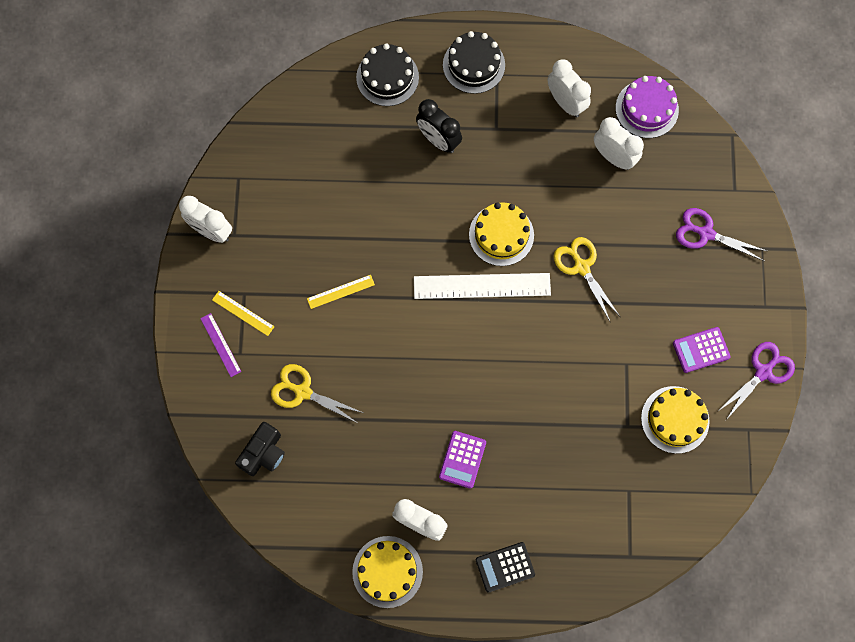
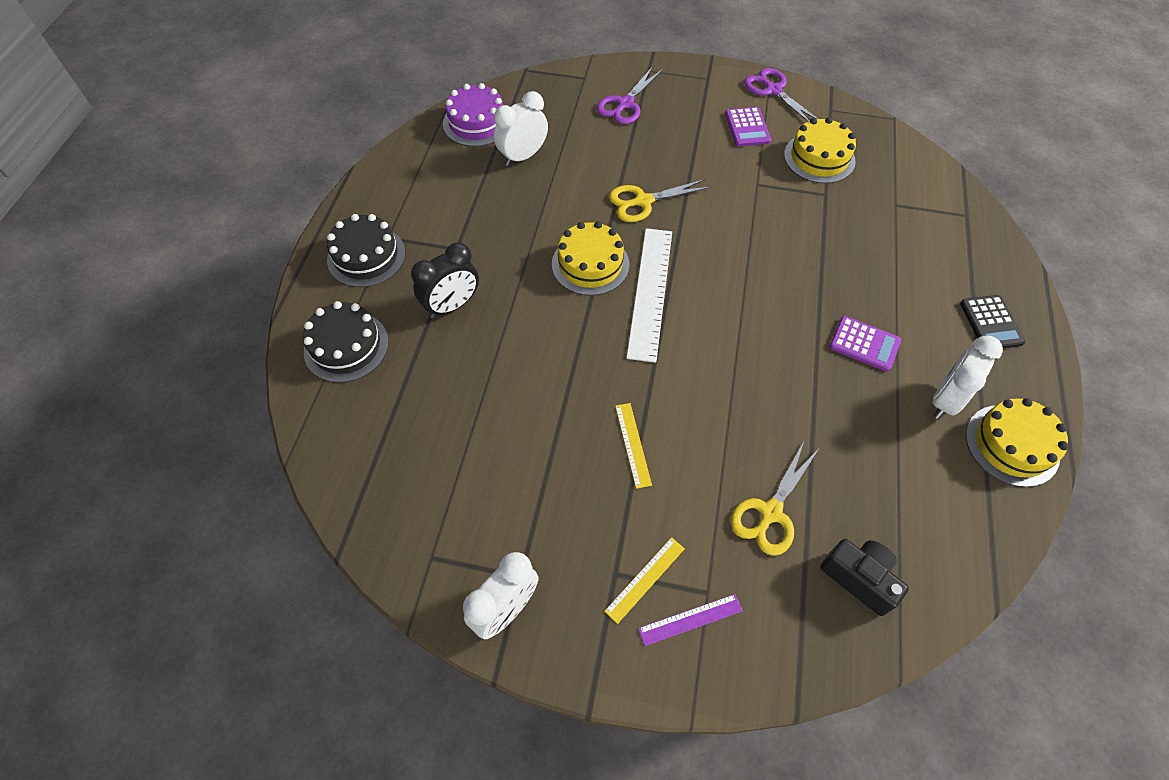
camera: 80 degrees left, 15 degrees down
(565, 103) = (446, 184): white clock -> none

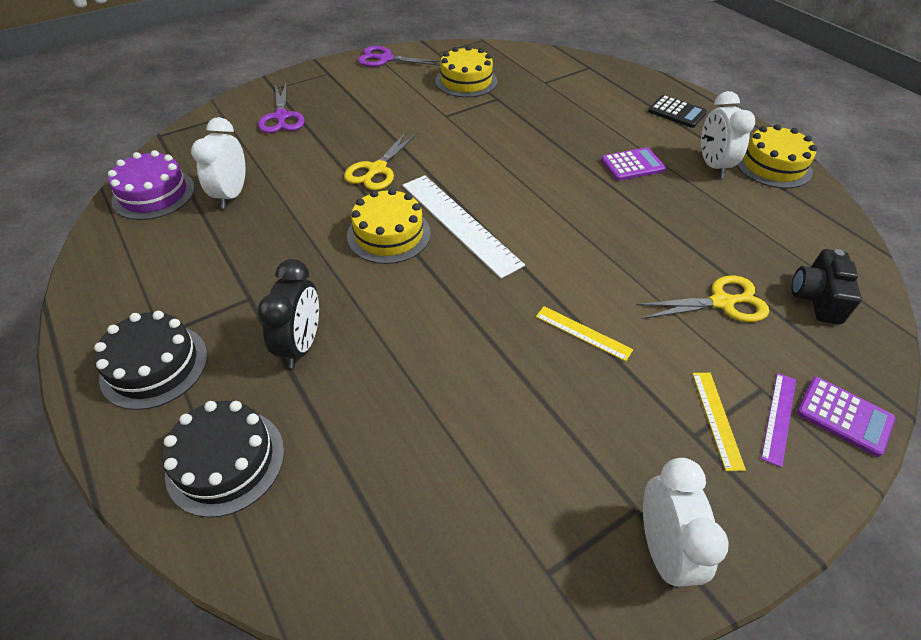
camera: 45 degrees left, 10 degrees down
(747, 127) = (395, 87): purple calculator -> purple calculator (844, 416)
(770, 512) = (722, 302): yellow scissors -> yellow scissors turned 90 degrees counterclockwise
(859, 578) = (816, 298): black camera -> black camera turned 75 degrees counterclockwise

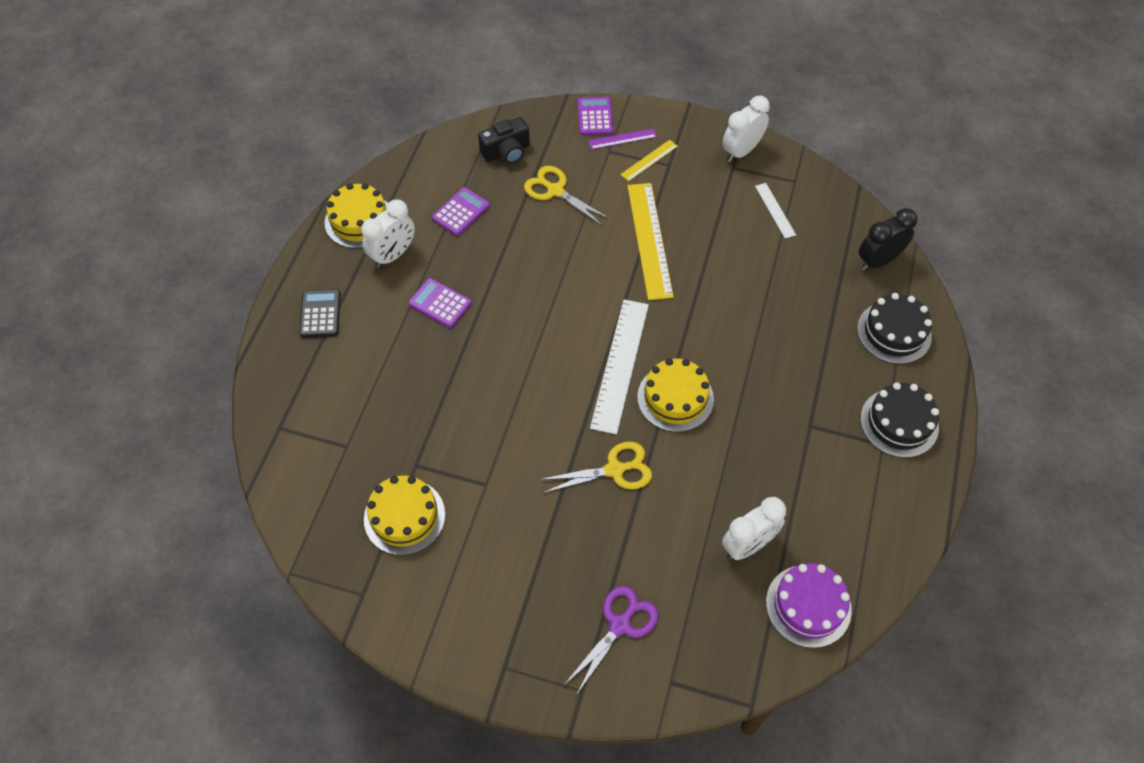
camera: 130 degrees left, 10 degrees up
(301, 345) = (805, 364): black clock -> black clock (878, 261)
(385, 59) = (423, 636): purple scissors -> none
(517, 495) = (775, 210): none -> white ruler
(583, 333) = (649, 240): yellow ruler -> yellow ruler, size x2.00
(739, 224) = (461, 212): none -> purple calculator

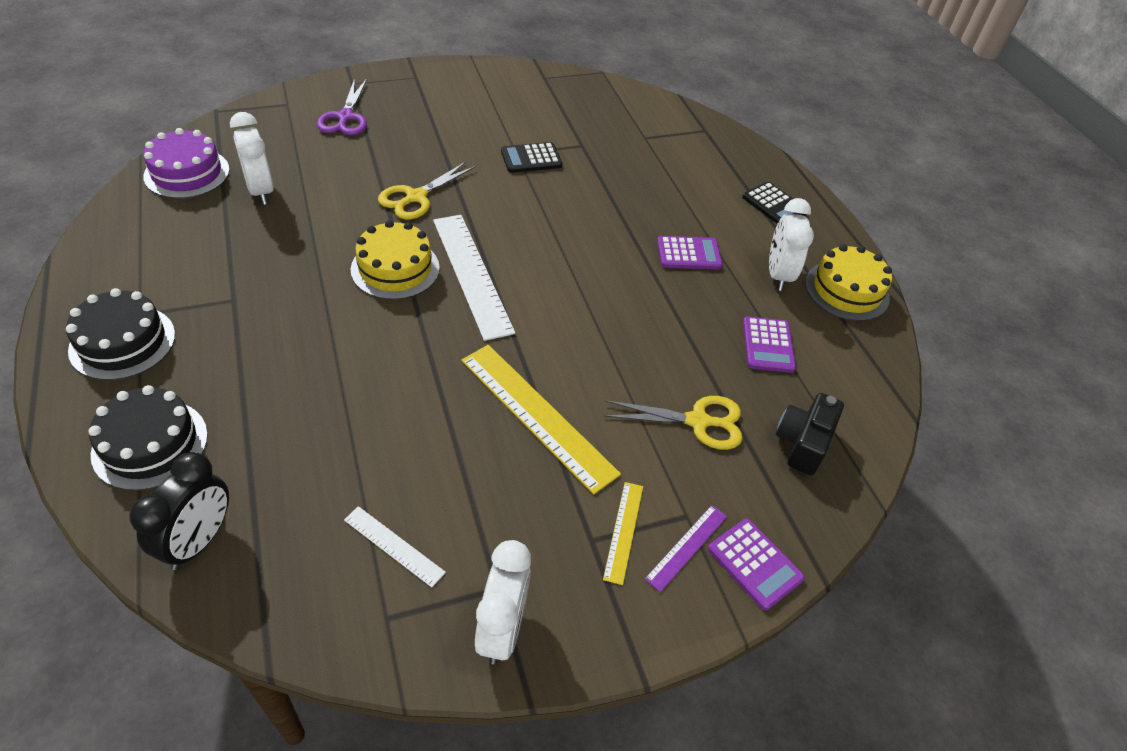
camera: 140 degrees right, 10 degrees down
(404, 516) = (558, 118): yellow cake -> none
(478, 470) = (531, 158): none -> black calculator
(748, 545) = (261, 191): white clock -> white clock turned 45 degrees counterclockwise

